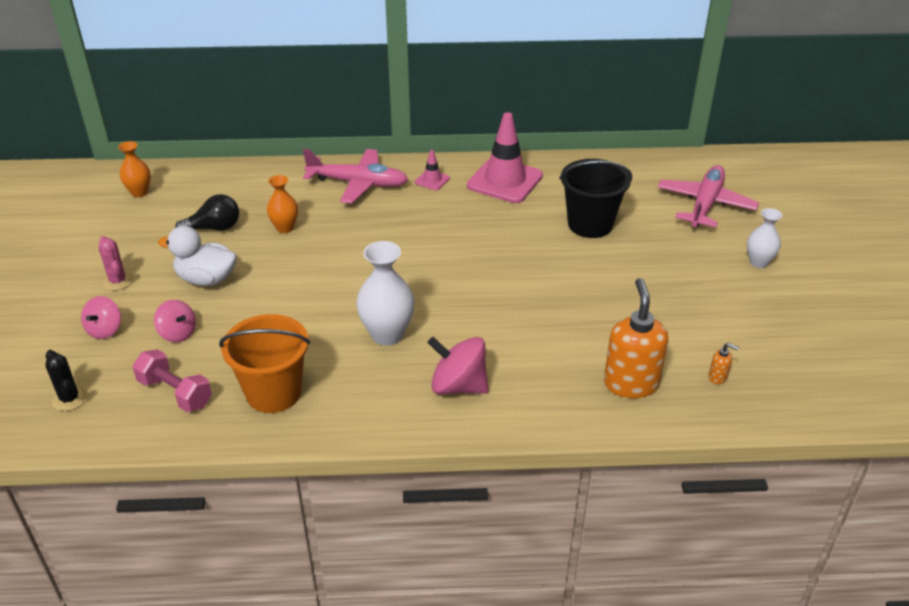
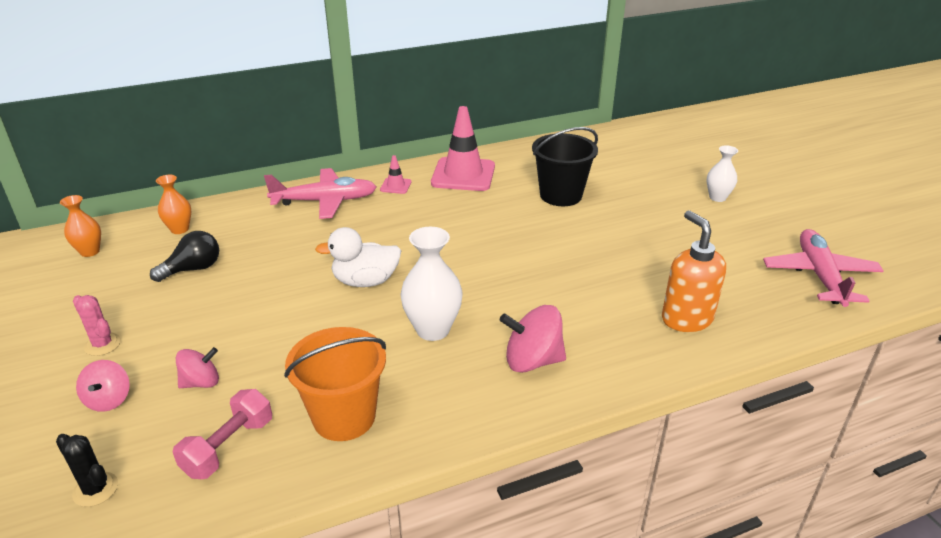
camera: 20 degrees left, 5 degrees down
(175, 393) = (228, 447): pink dumbbell -> pink dumbbell turned 75 degrees counterclockwise
(178, 333) = (201, 382): pink spinning top -> pink spinning top turned 45 degrees counterclockwise
(206, 279) = (208, 320): white duck -> white duck (365, 281)
(285, 228) = (271, 254): orange vase -> orange vase (180, 229)
(705, 204) = (644, 163): pink plane -> pink plane (820, 276)
(718, 377) = (754, 295): orange soap dispenser -> none

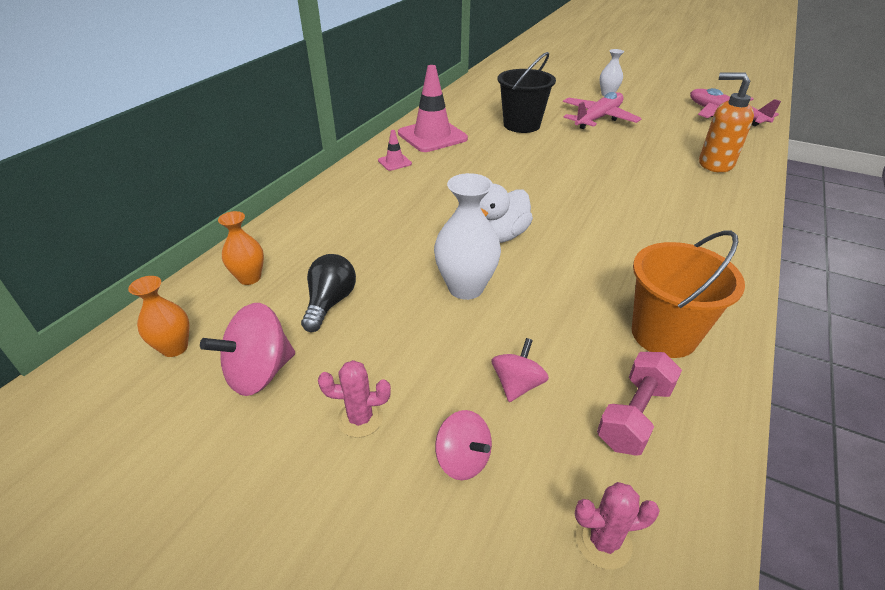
camera: 40 degrees left, 5 degrees up
(95, 489) = (603, 541): black cactus -> pink cactus
(228, 447) = (634, 415): pink dumbbell -> pink dumbbell turned 45 degrees clockwise
(325, 201) = (355, 196): pink plane -> pink plane (598, 118)
(433, 330) = (604, 243): white vase -> white vase (465, 288)
(532, 361) = (692, 228): pink spinning top -> pink spinning top (259, 373)

